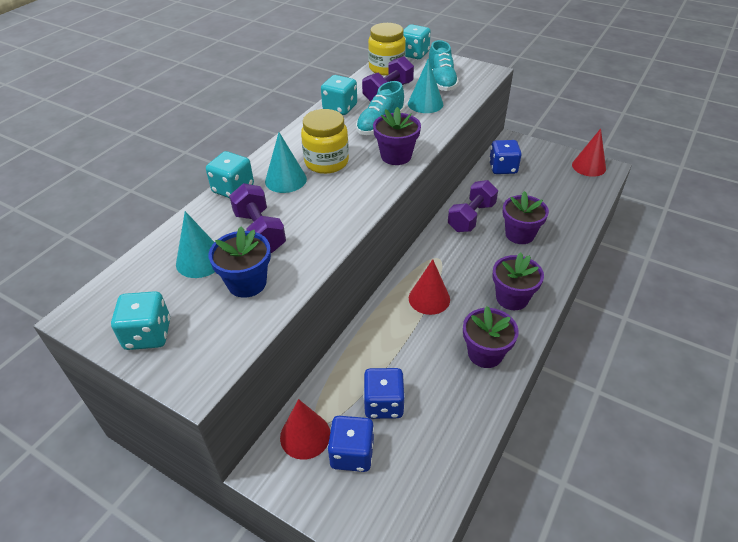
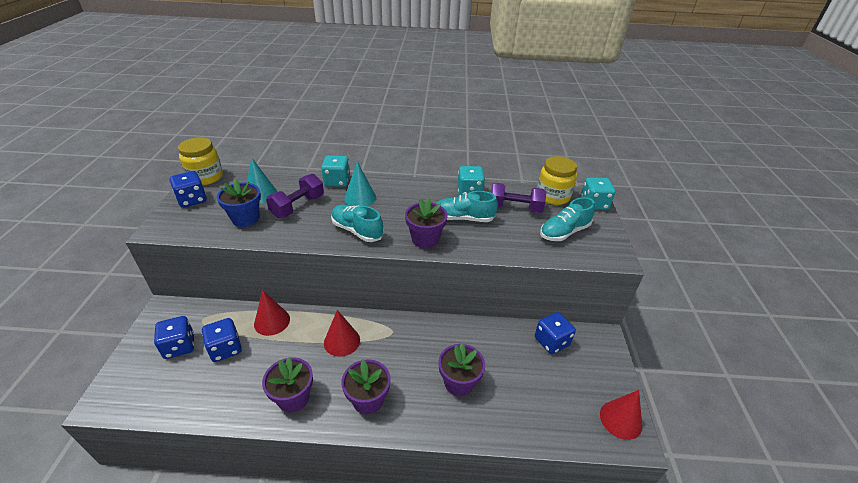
camera: 60 degrees right, 5 degrees down
(148, 334) = (192, 200): turquoise dice -> blue dice
(305, 435) = (191, 317): red cone -> red cone (272, 321)
(326, 162) = (393, 208): yellow jar -> yellow jar (205, 177)
(347, 196) = (357, 231): none -> turquoise shoe
(425, 104) = (517, 233): turquoise cone -> none
(471, 217) = (459, 339): purple dumbbell -> none

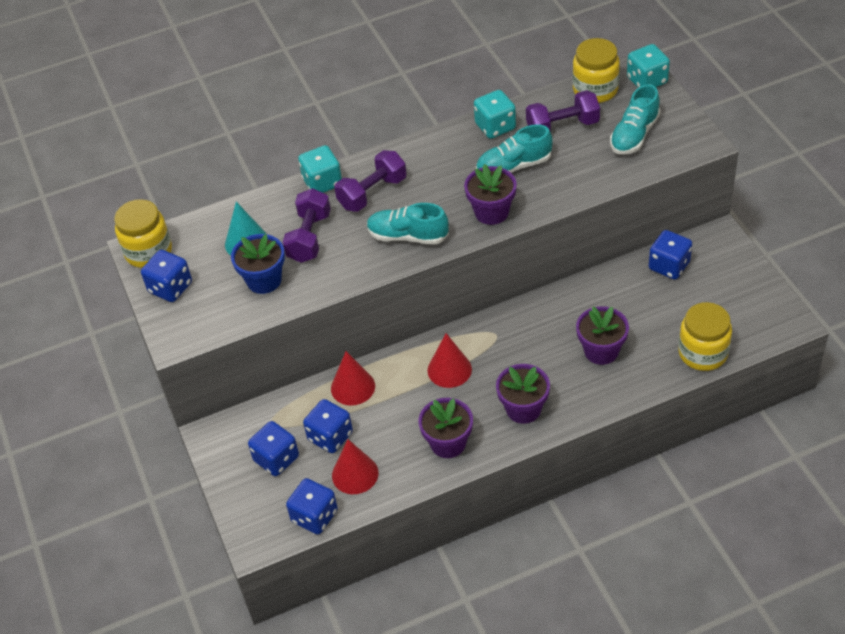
camera: 20 degrees left, 10 degrees up
(156, 405) = (314, 516): none -> blue dice
(360, 198) = (372, 193): turquoise cone -> purple dumbbell
(541, 427) = (703, 353): none -> yellow jar
(620, 419) = (771, 311): red cone -> red cone (355, 474)

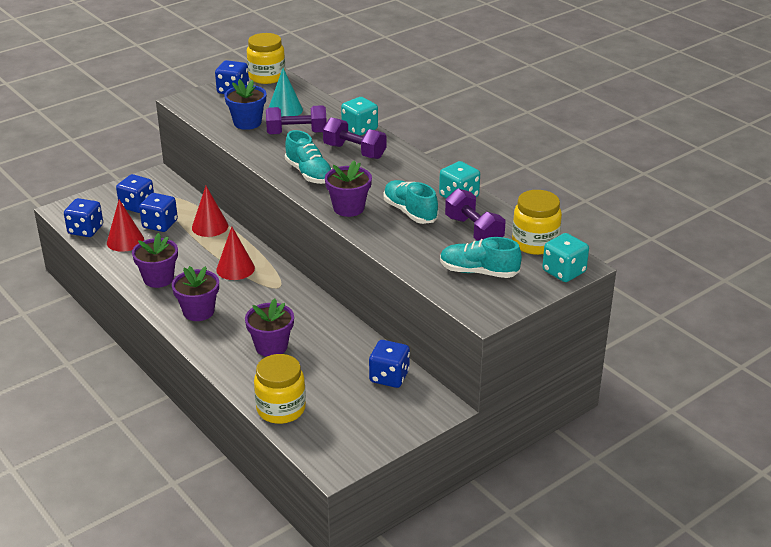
camera: 70 degrees right, 15 degrees down
(407, 236) = (309, 173): turquoise shoe -> turquoise shoe turned 150 degrees clockwise

